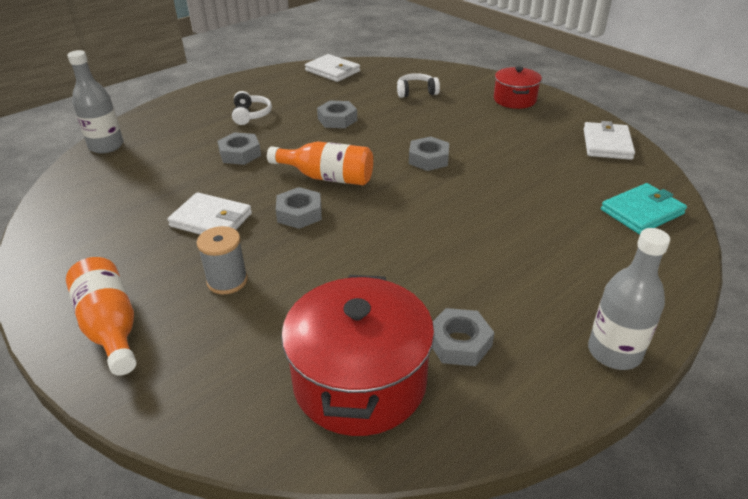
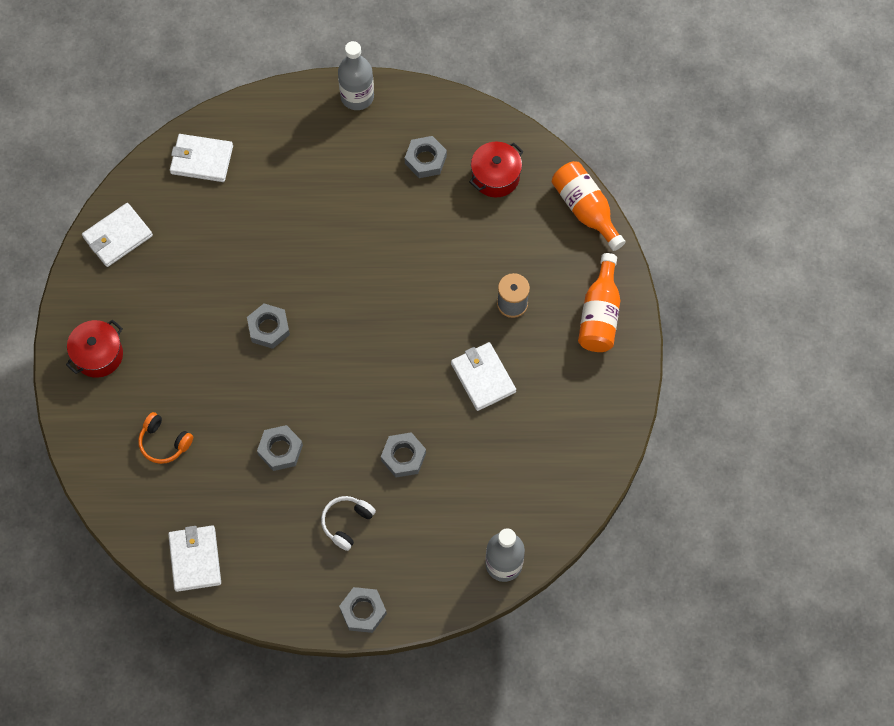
camera: 140 degrees left, 30 degrees up
(299, 213) = (419, 337): grey nut -> grey nut (363, 611)
(327, 177) = (364, 366): orange bottle -> orange bottle (585, 209)
(360, 381) = (495, 176): red pot -> red pot, size x0.58
(416, 92) = (164, 442): white headphones -> orange headphones
(642, 212) = (201, 160): turquoise wallet -> white wallet

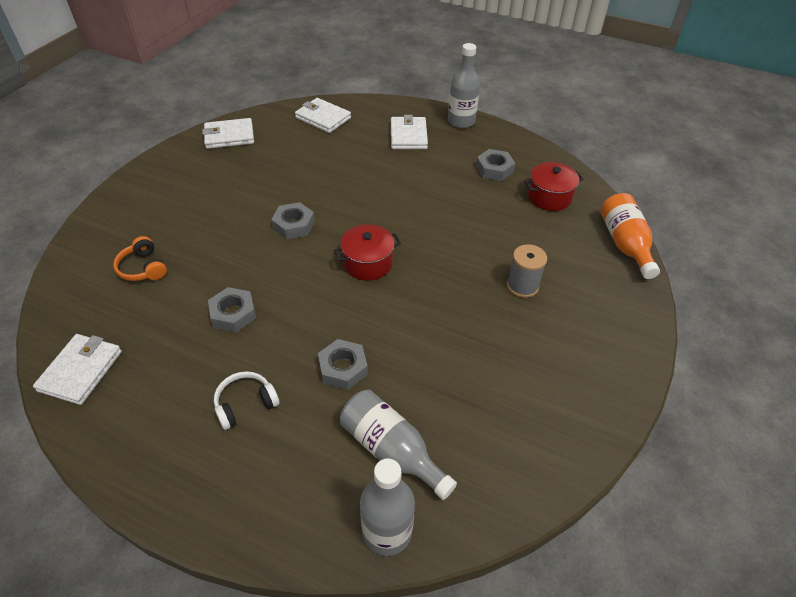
camera: 25 degrees right, 20 degrees down
(98, 355) = (150, 194): red pot -> red pot (368, 263)
(363, 611) = (195, 506): grey nut -> none
(477, 506) = (391, 450): none -> grey bottle
(483, 377) = (463, 333): white wallet -> white wallet (408, 136)
(599, 314) = (609, 326): orange bottle -> none

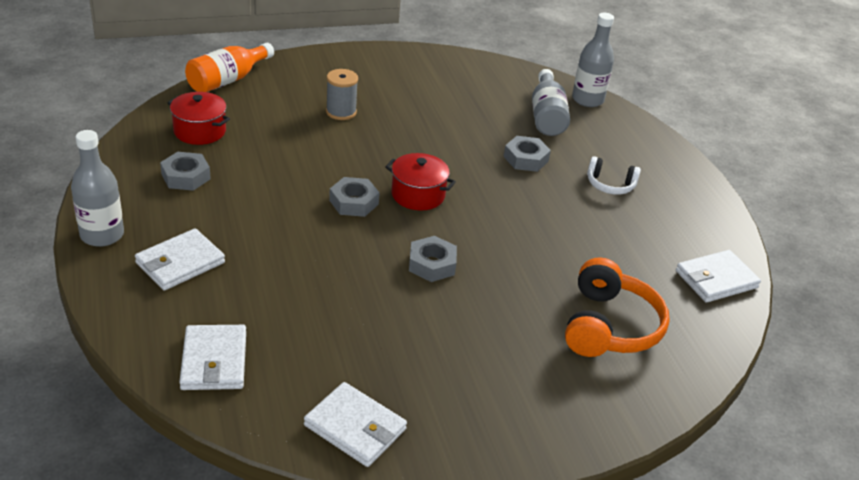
camera: 135 degrees left, 10 degrees down
(143, 268) = (609, 326): orange headphones -> orange headphones, size x1.77
(233, 314) = (565, 236): grey nut -> grey nut (354, 202)

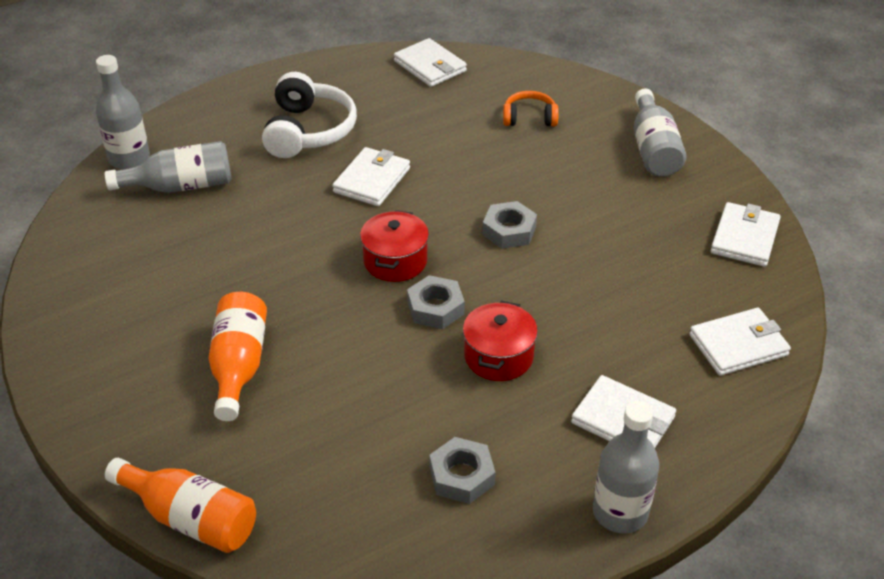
camera: 100 degrees left, 5 degrees up
(200, 131) = (348, 500): red pot -> red pot (498, 356)
(341, 112) = (239, 366): grey spool -> orange bottle
(526, 159) = (284, 192): grey nut -> none
(529, 204) = (372, 180): none -> white wallet
(531, 408) = (653, 149): none -> grey bottle
(609, 326) = (529, 118): orange headphones -> orange headphones, size x0.56
(610, 185) = (308, 131): white headphones -> white headphones, size x1.77

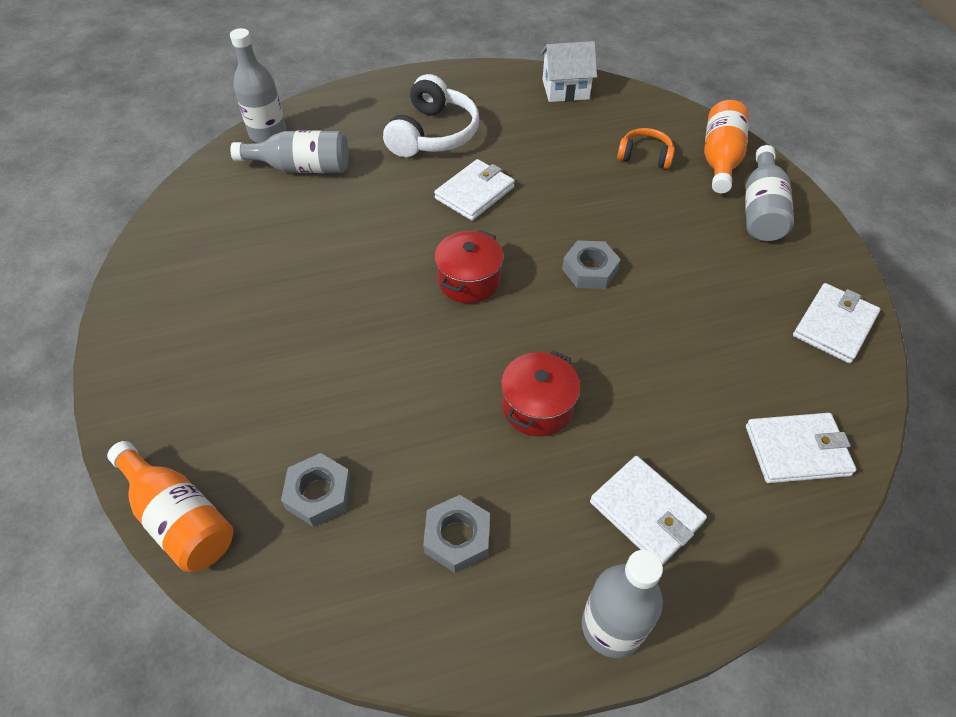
camera: 15 degrees right, 10 degrees up
(239, 366) = (285, 360): orange bottle -> orange bottle (720, 159)
(430, 66) = (565, 89): white wallet -> white house
(435, 308) = (491, 339): grey nut -> grey nut (318, 493)

